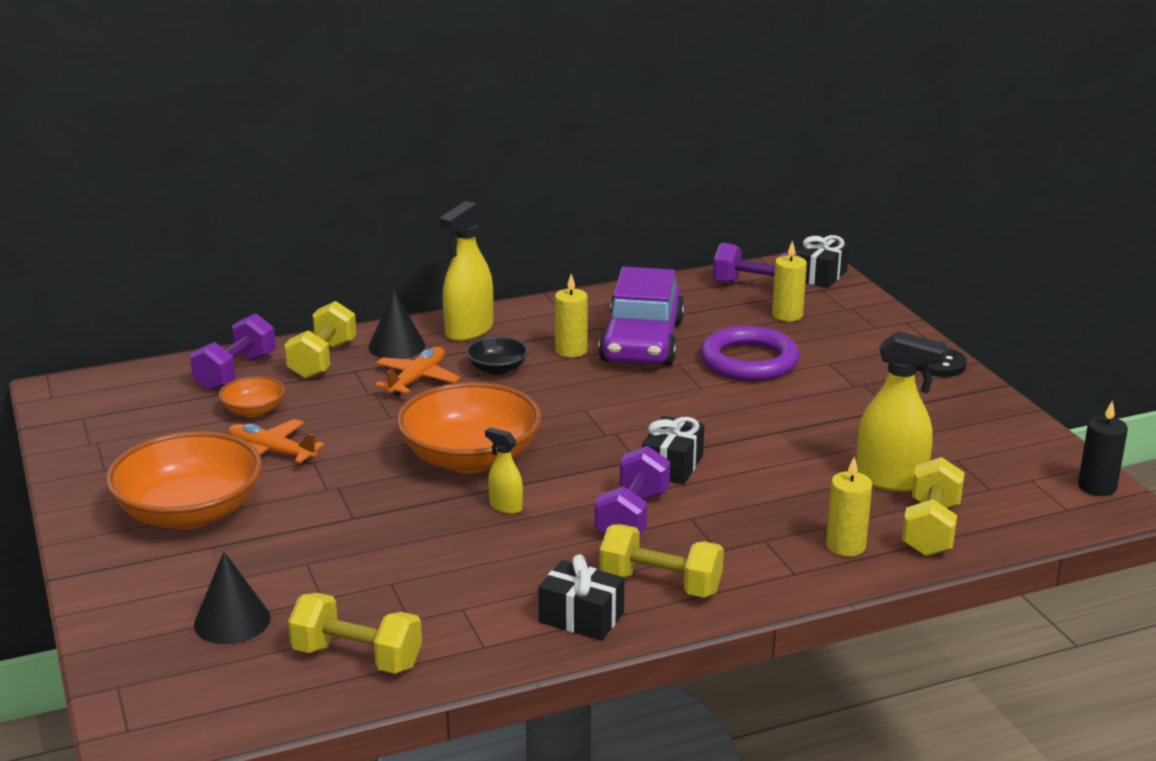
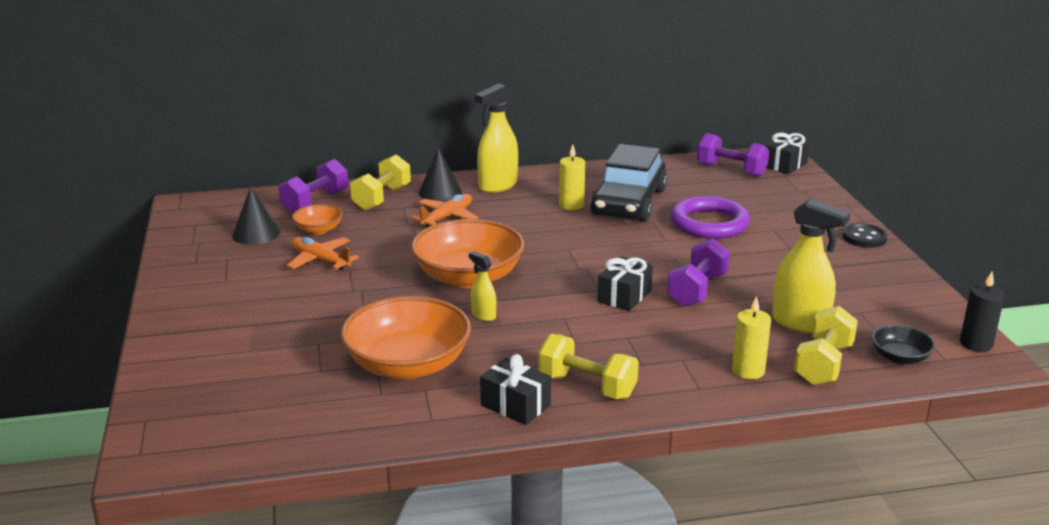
camera: 10 degrees right, 0 degrees up
(190, 512) = (245, 298): orange bowl -> orange bowl (408, 365)
(232, 621) = (247, 380): black cone -> black cone (256, 234)
(357, 657) = (331, 418): yellow dumbbell -> none
(497, 369) = (510, 214): black bowl -> black bowl (900, 357)
(632, 517) = (580, 332): purple dumbbell -> purple dumbbell (697, 290)
(642, 341) = (628, 202): purple car -> black car
(787, 315) = (749, 192): yellow candle -> none

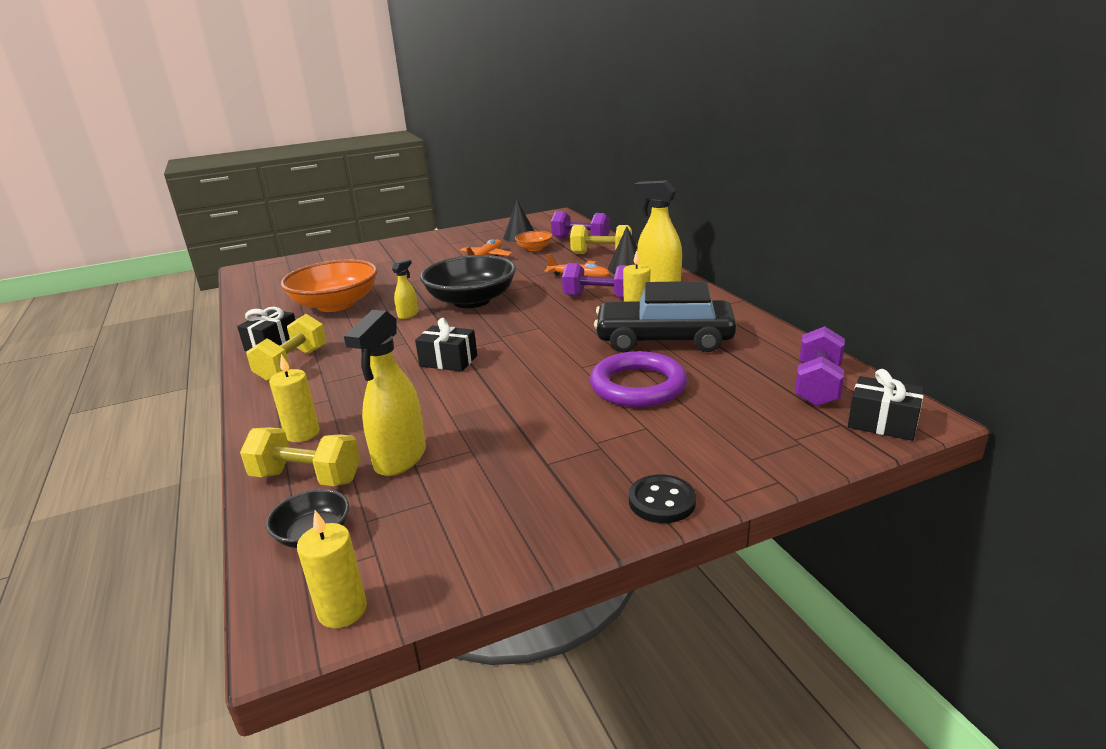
camera: 80 degrees right, 0 degrees up
(468, 277) = (471, 301): orange bowl -> black bowl
(697, 290) = (468, 394): purple dumbbell -> purple dumbbell (599, 297)
(976, 343) = (342, 610): black candle -> yellow candle

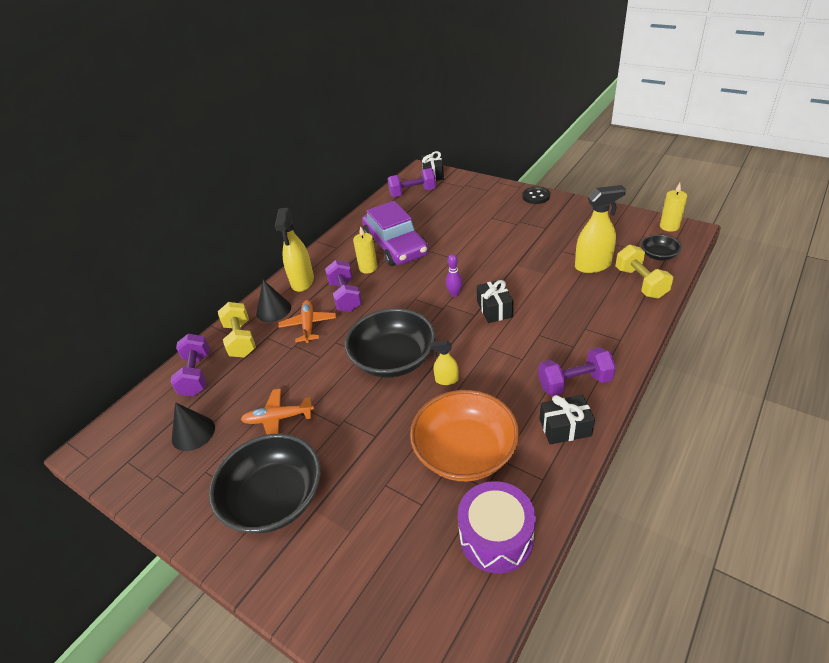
camera: 120 degrees left, 15 degrees up
(269, 298) = (496, 537): none -> purple drum
(292, 364) = (574, 383): yellow dumbbell -> purple dumbbell
(302, 433) = (620, 311): yellow candle -> none
(422, 251) = (274, 499): none -> black bowl
(510, 348) = (454, 294): none -> purple bowling pin
(534, 248) = (236, 395): orange bowl -> none
(638, 386) = (457, 233): purple ring -> none
(664, 339) = (395, 246): black car -> purple car

